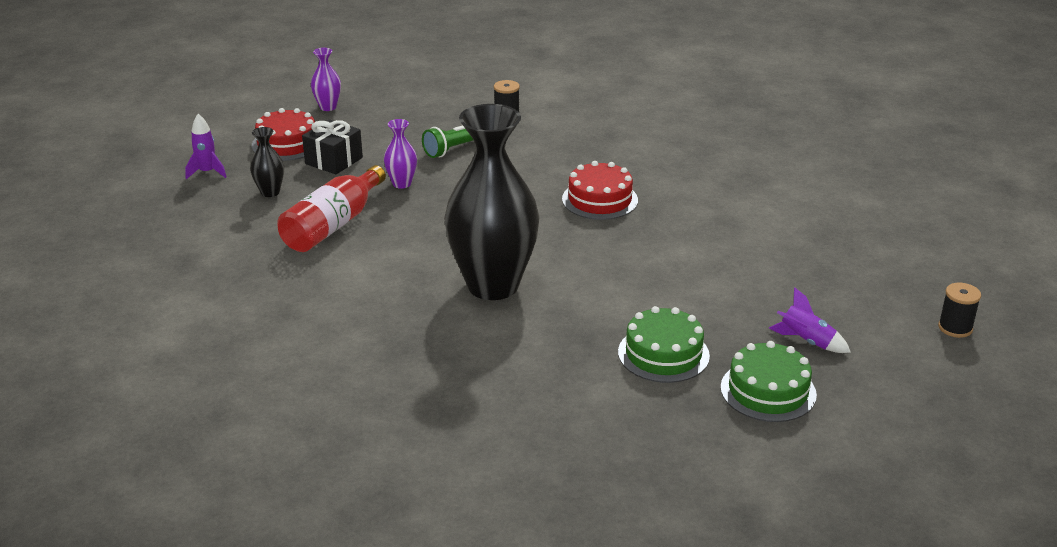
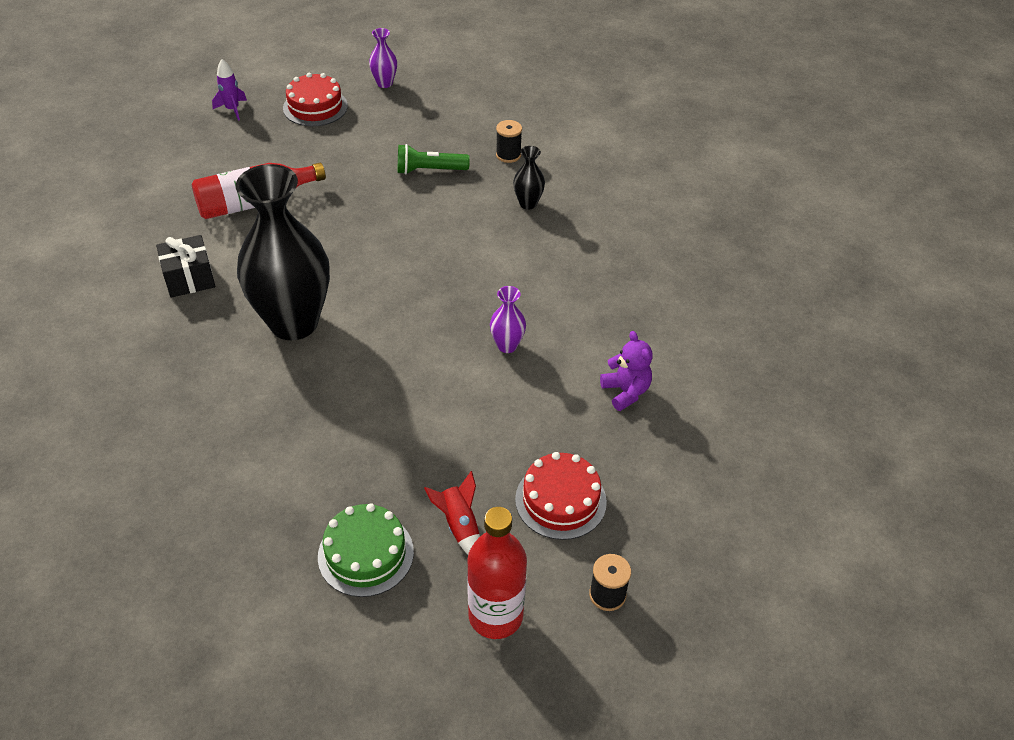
camera: 35 degrees right, 15 degrees up
(270, 192) = (250, 149): black vase -> black vase (528, 203)
(334, 161) = (327, 140): black gift -> black gift (189, 278)
(402, 184) = (348, 187): purple vase -> purple vase (507, 345)
(600, 200) = (476, 281): red cake -> red cake (560, 500)
(663, 354) = (333, 465): green cake -> none
(802, 216) = (625, 392): none -> purple teddy bear
(806, 341) = (459, 525): purple rocket -> red rocket
(906, 376) = (495, 616): none -> red bottle

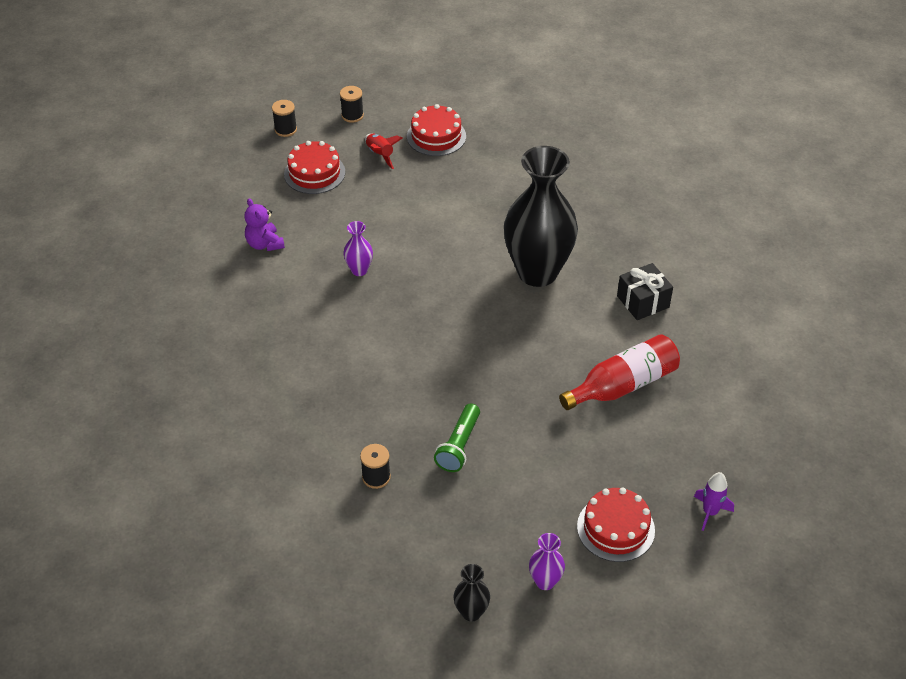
camera: 175 degrees right, 0 degrees up
(365, 554) = (436, 136): green cake -> red cake
(429, 170) = (459, 445): green flashlight -> green flashlight turned 120 degrees clockwise
(495, 616) = (352, 115): red bottle -> black spool
(528, 203) = (350, 413): black vase -> black vase (471, 612)

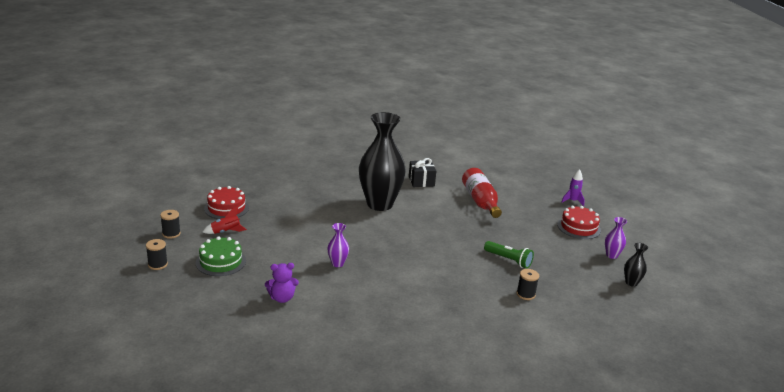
camera: 75 degrees left, 20 degrees down
(314, 173) = (221, 262): red cake -> green cake

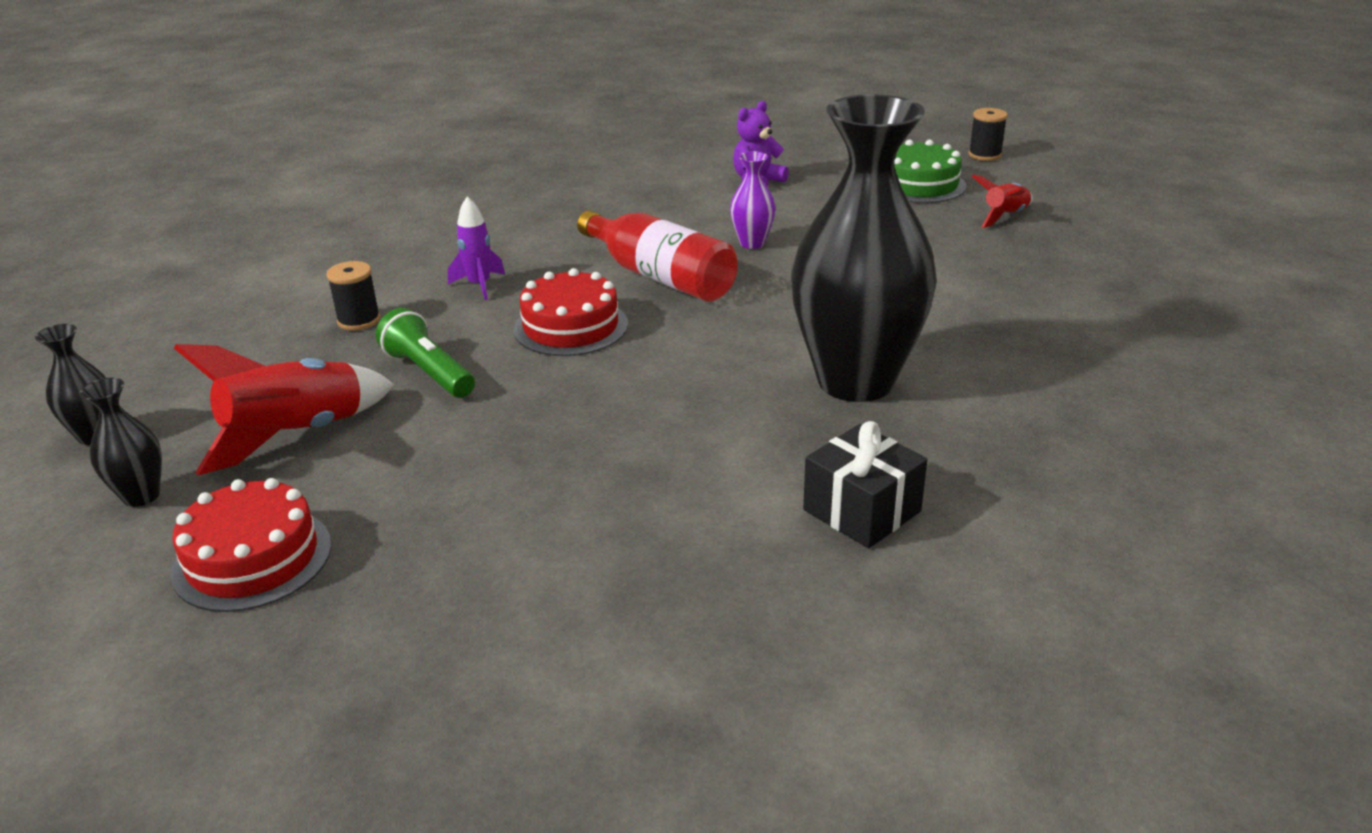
camera: 150 degrees right, 5 degrees up
(171, 234) = (1065, 186): black spool -> none
(226, 208) = (1096, 247): red cake -> red cake (571, 327)
(480, 201) = (617, 516): red bottle -> red bottle (660, 277)
(508, 260) = (429, 372): green flashlight -> green flashlight turned 45 degrees clockwise
(561, 255) = (297, 435): none -> red rocket
(572, 201) = (289, 687): purple rocket -> purple rocket (479, 285)
(611, 255) = (141, 496): purple vase -> black vase

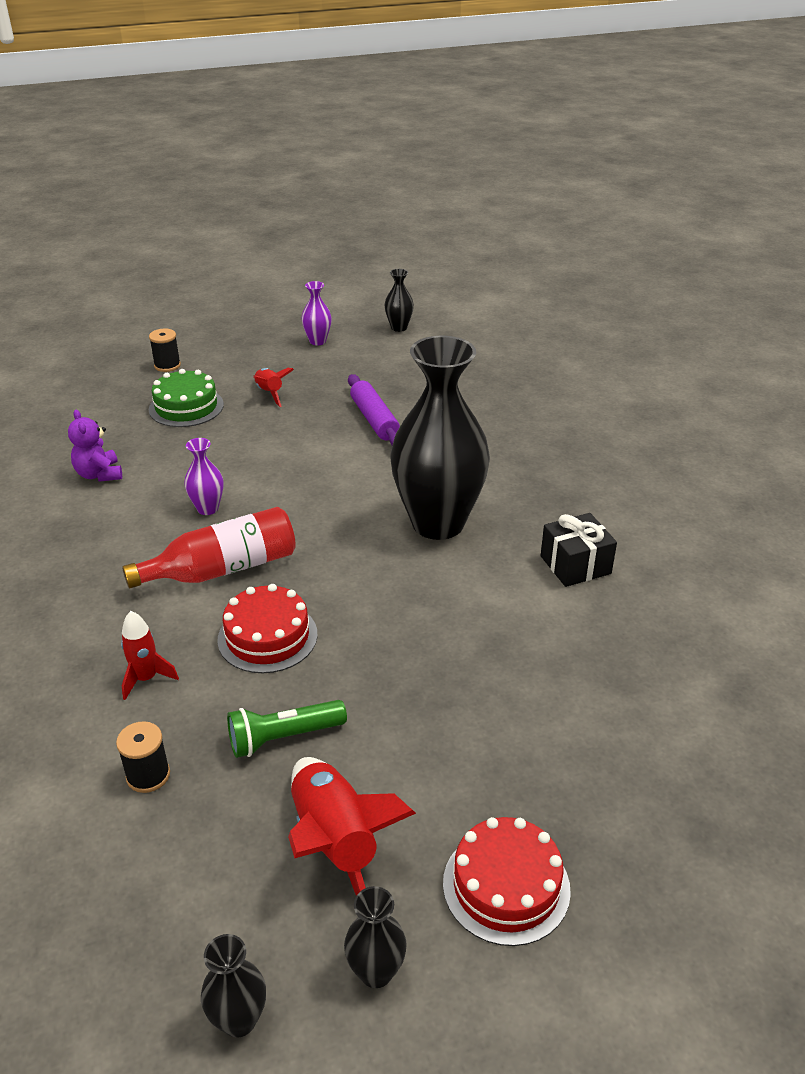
camera: 70 degrees left, 5 degrees up
(479, 285) = (146, 679): purple rocket -> red rocket
(1034, 289) = (374, 419): none -> purple rolling pin
(1162, 212) = (317, 341): none -> purple vase
(1288, 252) = (399, 328): none -> black vase

